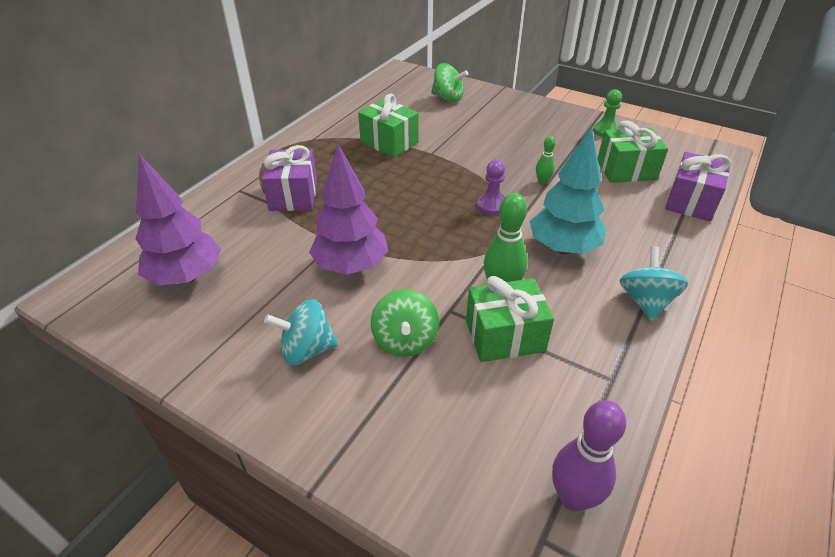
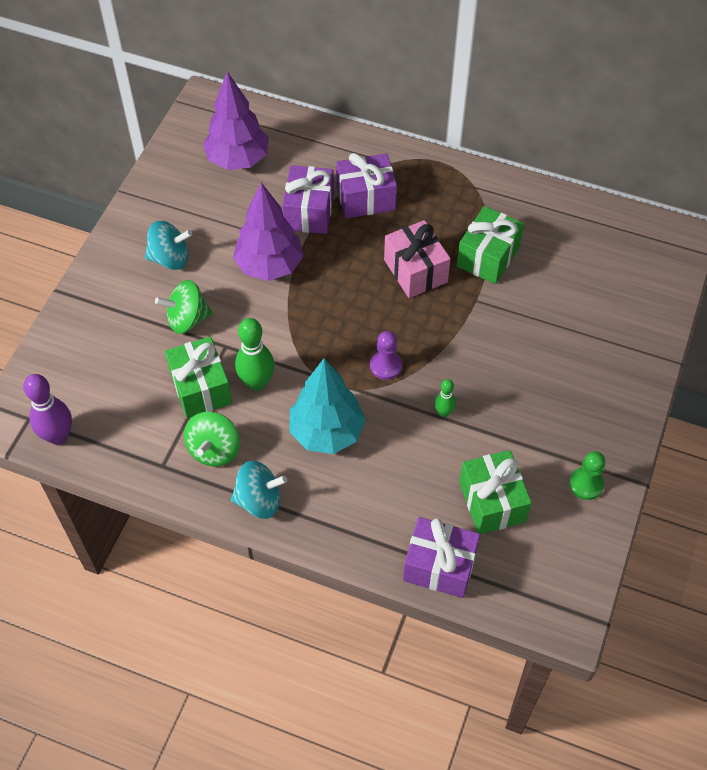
camera: 80 degrees right, 15 degrees up
(291, 232) = (309, 212): none -> purple gift
(307, 349) = (170, 258): turquoise spinning top -> turquoise spinning top turned 105 degrees clockwise
(391, 178) = (415, 271): none -> pink gift
(448, 98) = (618, 300): green spinning top -> green spinning top (214, 450)

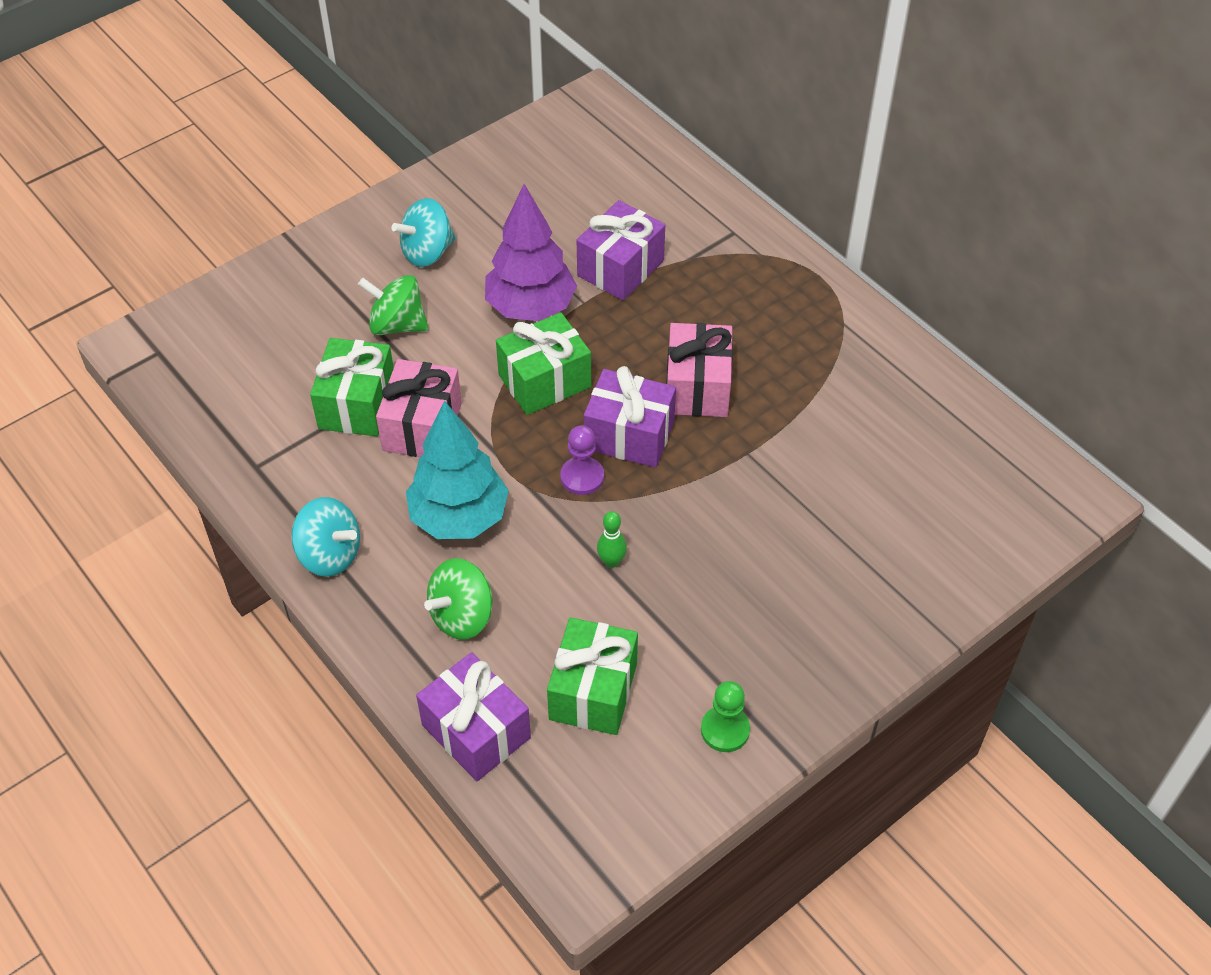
camera: 30 degrees right, 5 degrees down
(58, 436) = (173, 384): purple bowling pin -> none
(170, 258) = (427, 252): turquoise spinning top -> turquoise spinning top turned 120 degrees clockwise
(214, 450) = (322, 477): green spinning top -> green spinning top (462, 616)
(238, 160) = (581, 178): purple tree -> none
(257, 382) = (422, 427): green bowling pin -> pink gift
(365, 198) = (698, 281): purple gift -> purple gift (629, 435)
(488, 257) = (799, 410): green gift -> green gift (544, 381)

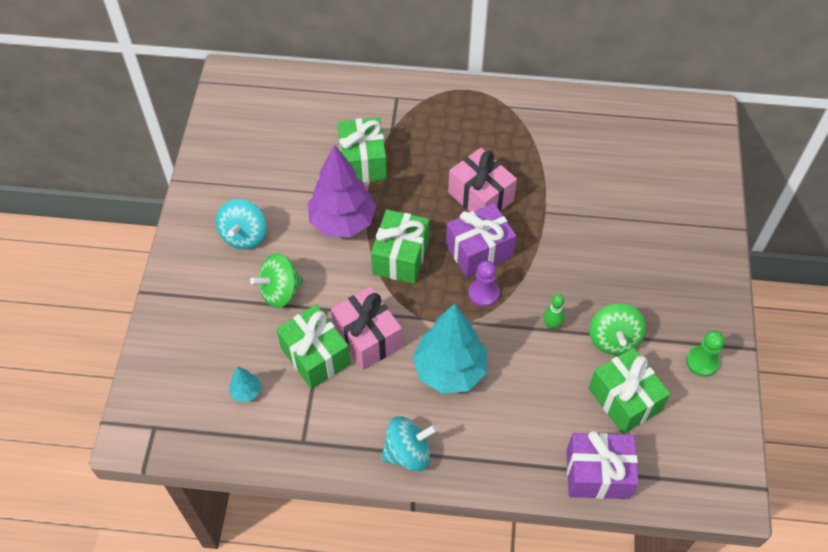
camera: 45 degrees left, 5 degrees up
(263, 385) = (246, 392): none -> turquoise tree
(462, 616) = (516, 421): green spinning top -> green spinning top (613, 339)
(620, 268) = (363, 162): purple gift -> green gift

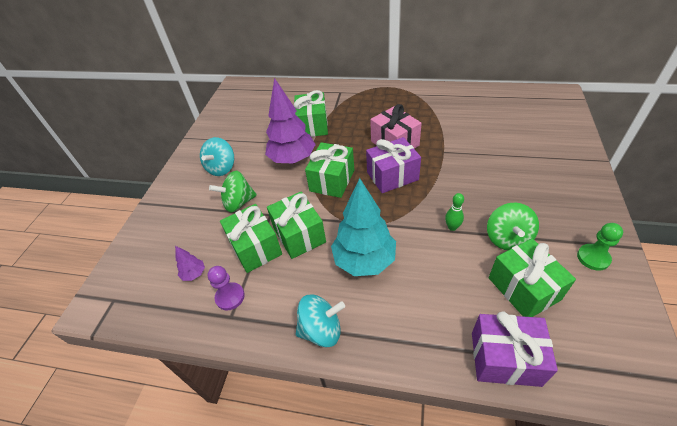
camera: 10 degrees right, 10 degrees down
(246, 392) = (194, 274): turquoise tree -> purple tree
(367, 337) = (299, 235): pink gift -> green gift
(483, 293) = (395, 204): purple pawn -> purple pawn (230, 297)

